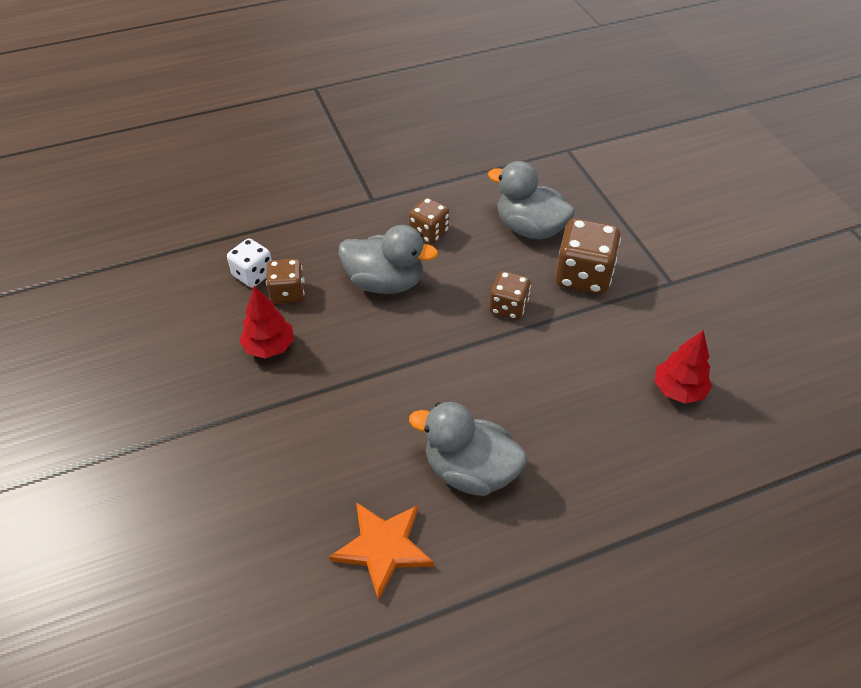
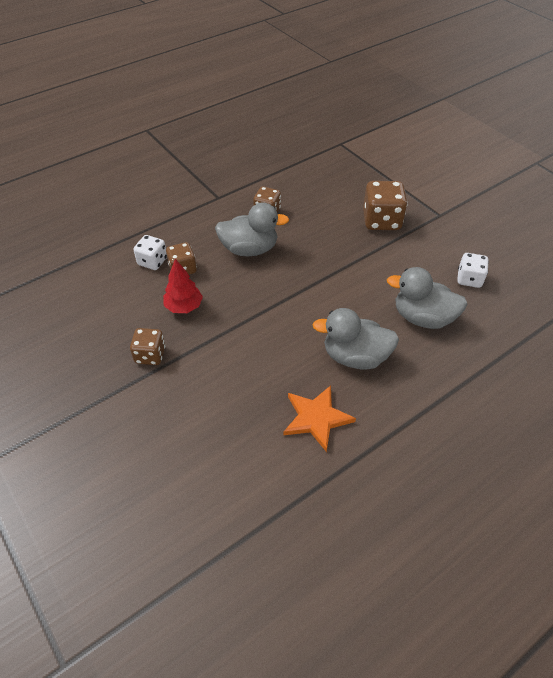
camera: 15 degrees left, 0 degrees up
(508, 307) = (340, 249): brown dice -> brown dice (150, 355)
(530, 228) = (334, 197): grey duck -> grey duck (423, 318)
(678, 390) = (469, 279): red tree -> white dice

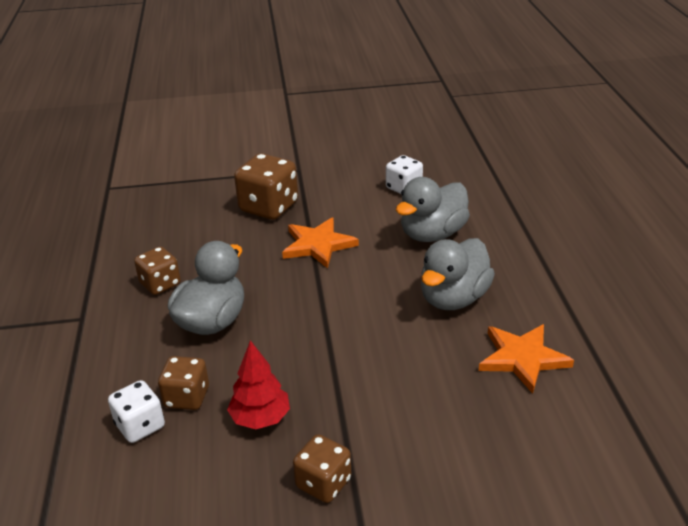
camera: 60 degrees left, 15 degrees down
(360, 262) = (318, 245): none -> orange star

